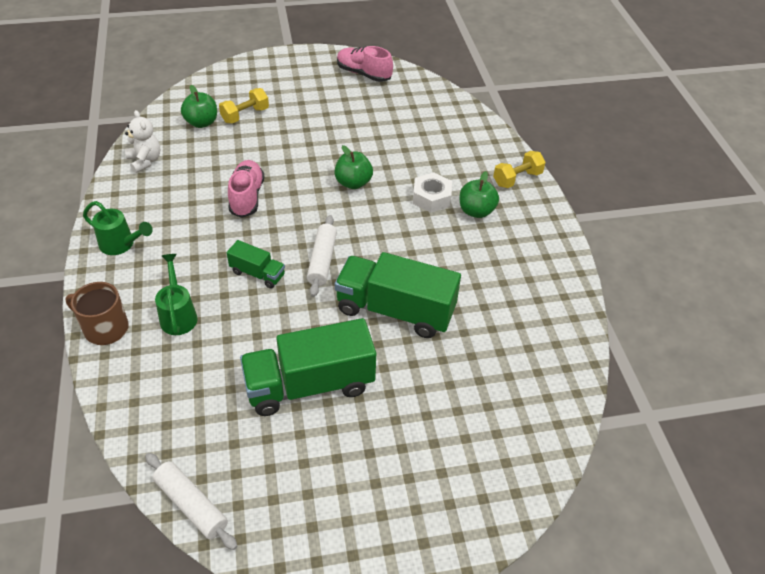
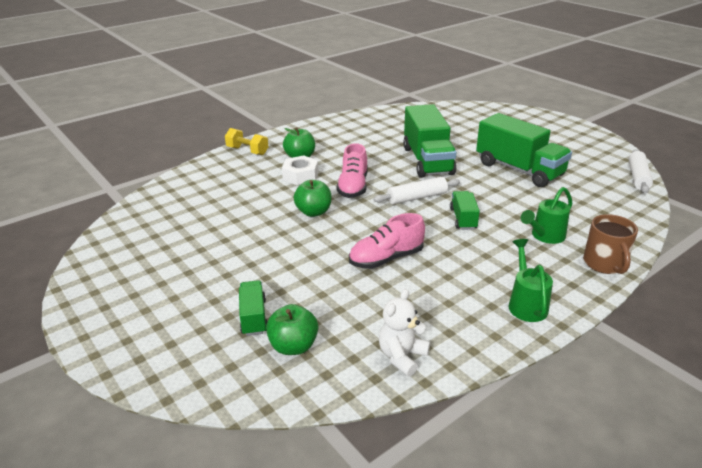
camera: 115 degrees left, 15 degrees down
(245, 115) = (254, 317): yellow dumbbell -> green truck
(363, 74) = (115, 263): pink shoe -> pink shoe (353, 187)

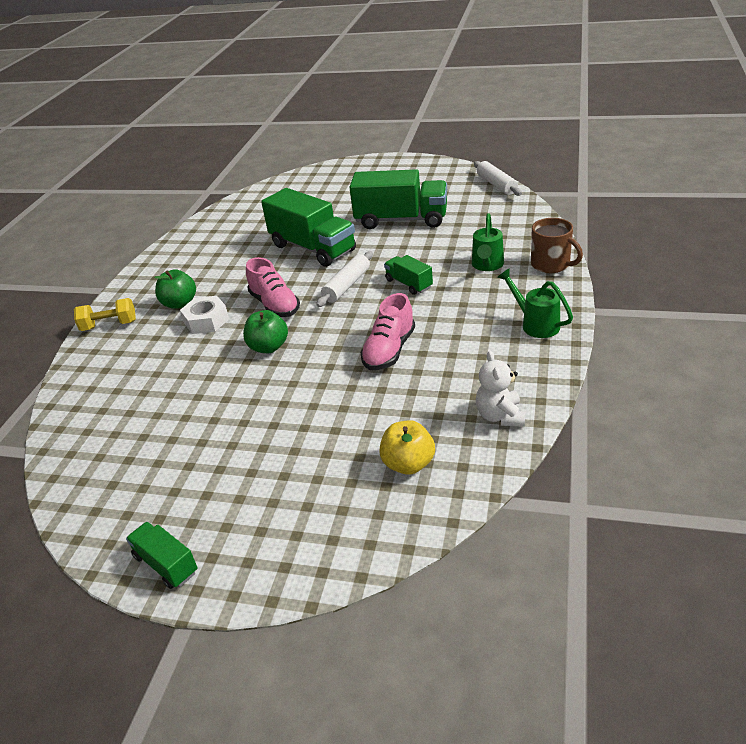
camera: 35 degrees left, 5 degrees up
(254, 317) = (341, 465): green truck -> green truck (166, 564)
(293, 346) = (408, 464): green apple -> yellow apple

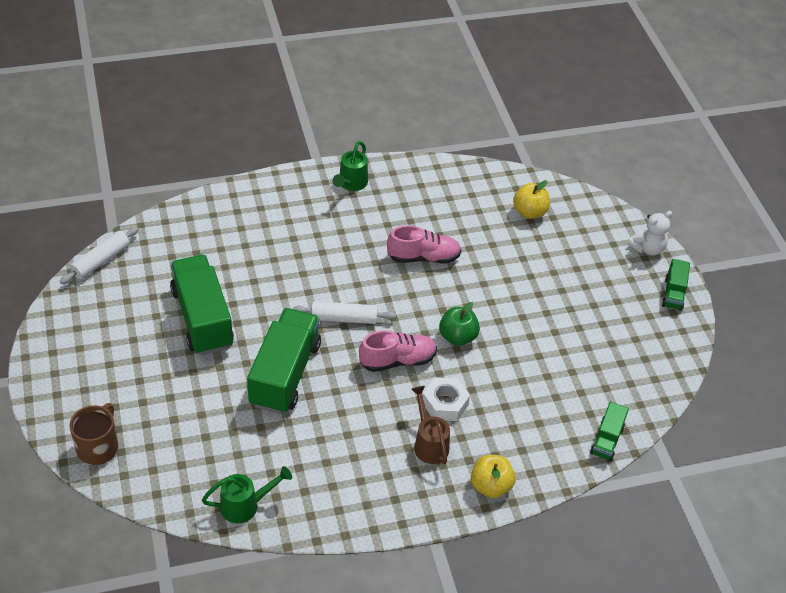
camera: 125 degrees left, 10 degrees up
(109, 325) = (490, 486): yellow dumbbell -> yellow apple
(179, 303) = (429, 443): green apple -> brown watering can
(275, 305) = (397, 360): pink shoe -> pink shoe turned 45 degrees clockwise
(408, 284) = (324, 274): green truck -> green truck (607, 440)
(487, 265) = (274, 230): green watering can -> green watering can (245, 505)
(500, 416) = (462, 181): white teddy bear -> white teddy bear (647, 248)
(551, 265) = (259, 190): brown mug -> brown mug (98, 447)

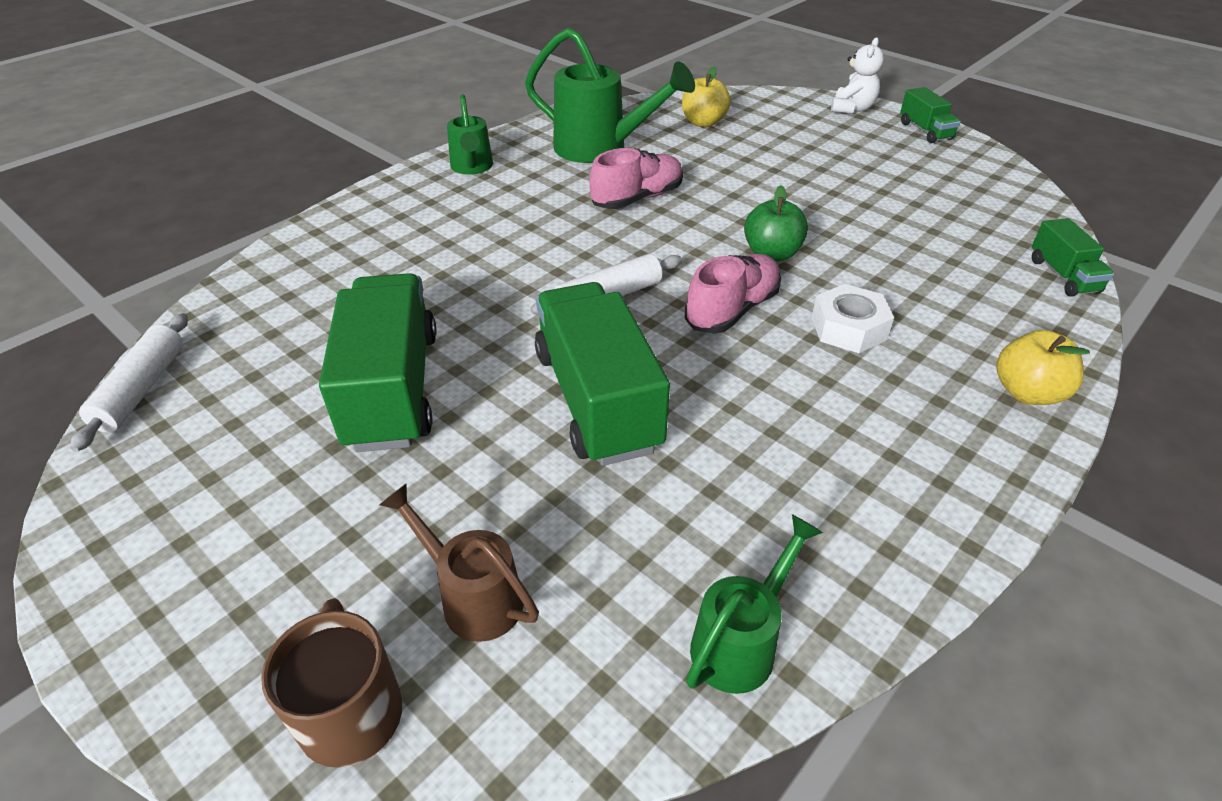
camera: 30 degrees left, 5 degrees down
(202, 318) = (393, 389): green truck -> green truck turned 45 degrees clockwise
(429, 443) = (890, 383): brown watering can -> brown watering can (473, 597)
(440, 204) = (600, 148): none -> green watering can

